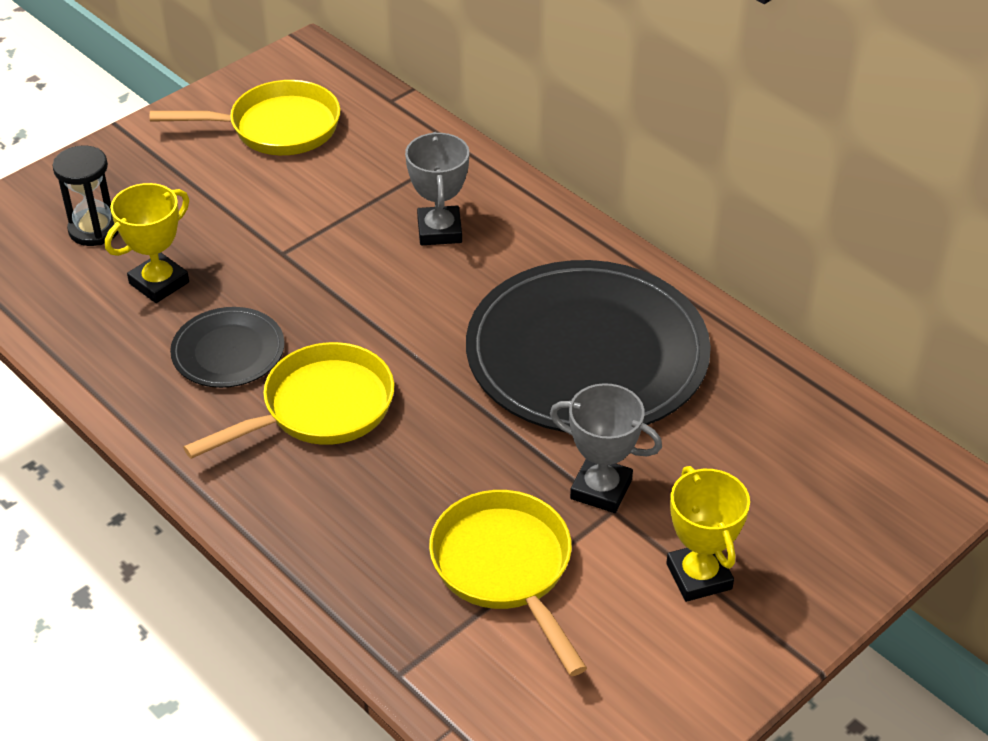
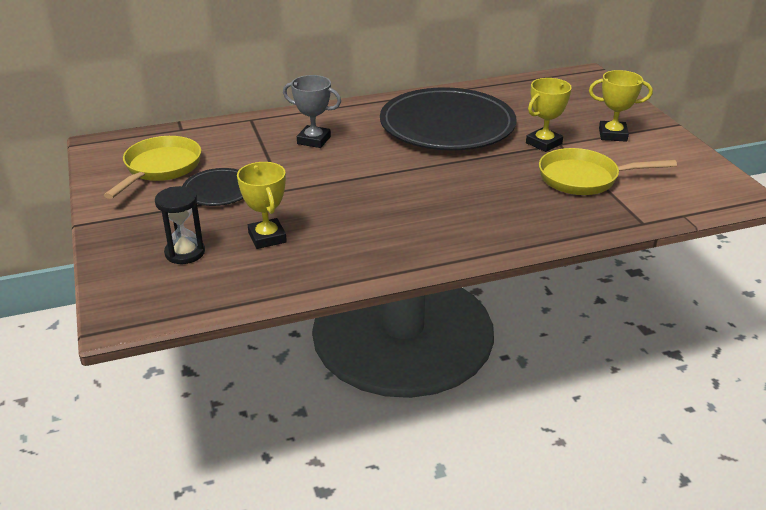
camera: 65 degrees left, 10 degrees down
(228, 351) = (355, 225): black plate -> black plate (218, 190)
(320, 408) = (430, 205): yellow pan -> none
(601, 489) = (544, 143): grey trophy -> yellow trophy

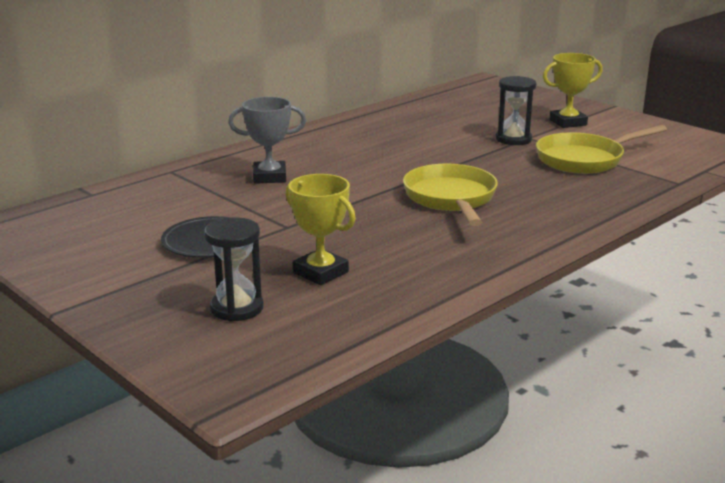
camera: 25 degrees left, 10 degrees down
(160, 168) = (108, 235): yellow pan -> yellow pan (451, 199)
(447, 125) = (400, 140): black plate -> none
(544, 143) = (513, 139): yellow trophy -> black hourglass

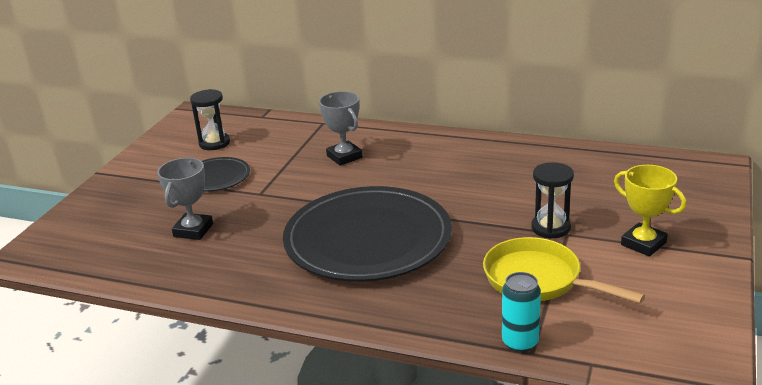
camera: 65 degrees right, 5 degrees up
(237, 308) = (126, 221): black hourglass -> black hourglass (214, 143)
(321, 272) = (193, 230): yellow trophy -> grey trophy
(451, 199) = (368, 239): yellow pan -> black plate
(663, 183) = (520, 342): none -> turquoise can

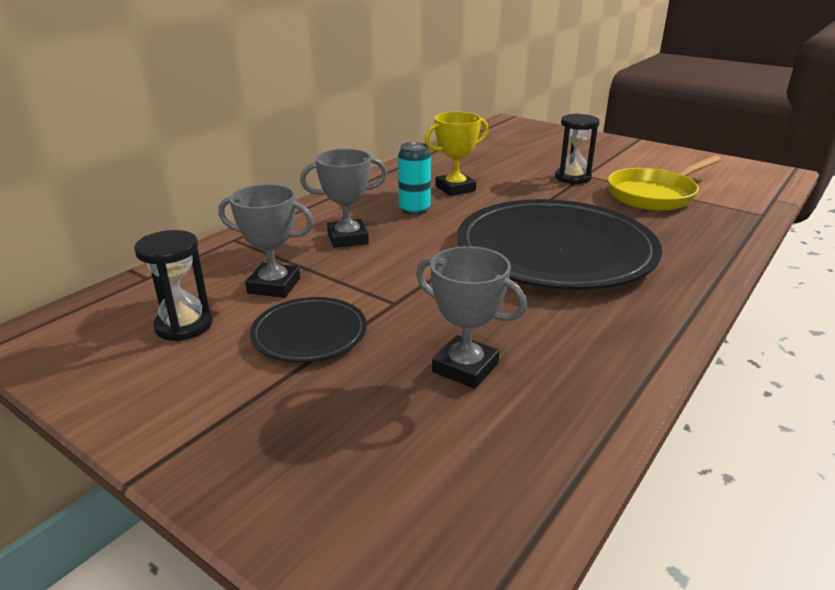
camera: 75 degrees left, 0 degrees up
(266, 152) = (274, 286): none -> grey trophy
(520, 342) = (748, 215): turquoise can -> turquoise can (414, 210)
(643, 244) = (610, 157): yellow trophy -> yellow trophy (455, 188)

